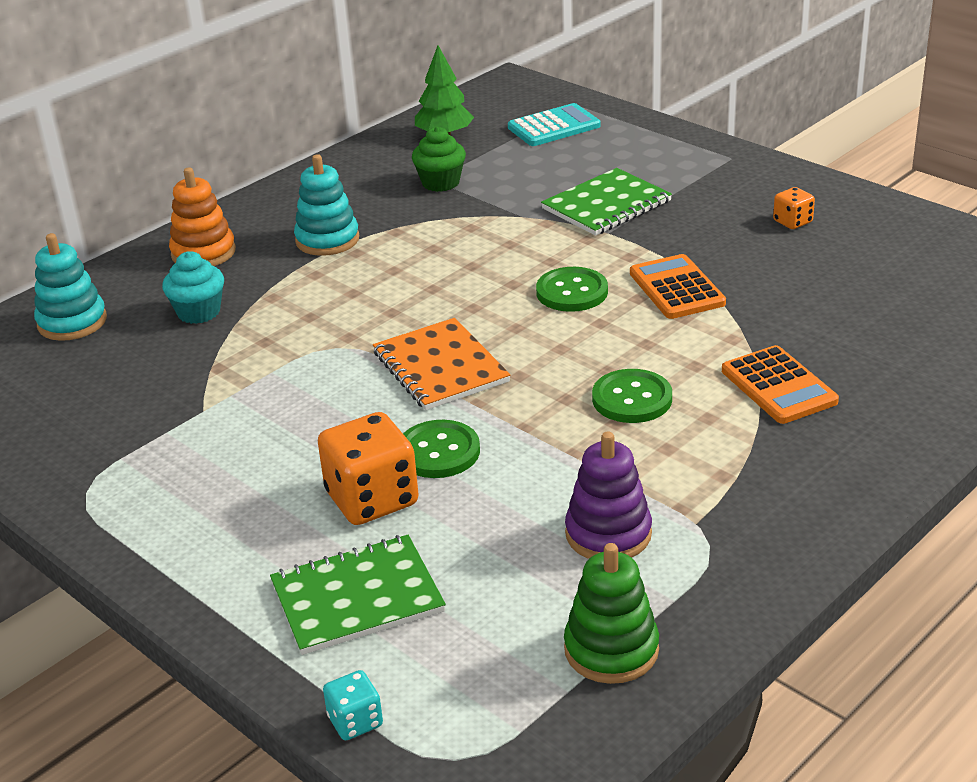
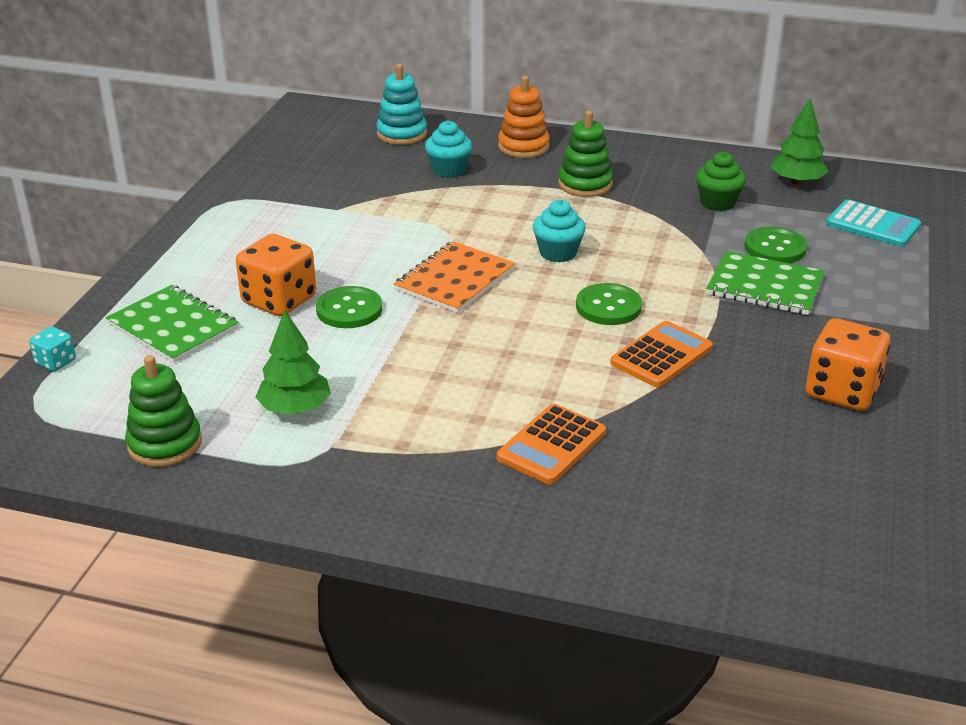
camera: 60 degrees right, 0 degrees up
(327, 240) = (585, 184): turquoise stacking toy -> green stacking toy
(447, 292) = (558, 253): none -> turquoise cupcake
(608, 534) = (295, 409): purple stacking toy -> green tree
(632, 399) = (476, 375): green button -> green button (775, 248)
(792, 222) = (842, 391): orange dice -> orange dice, size x1.99

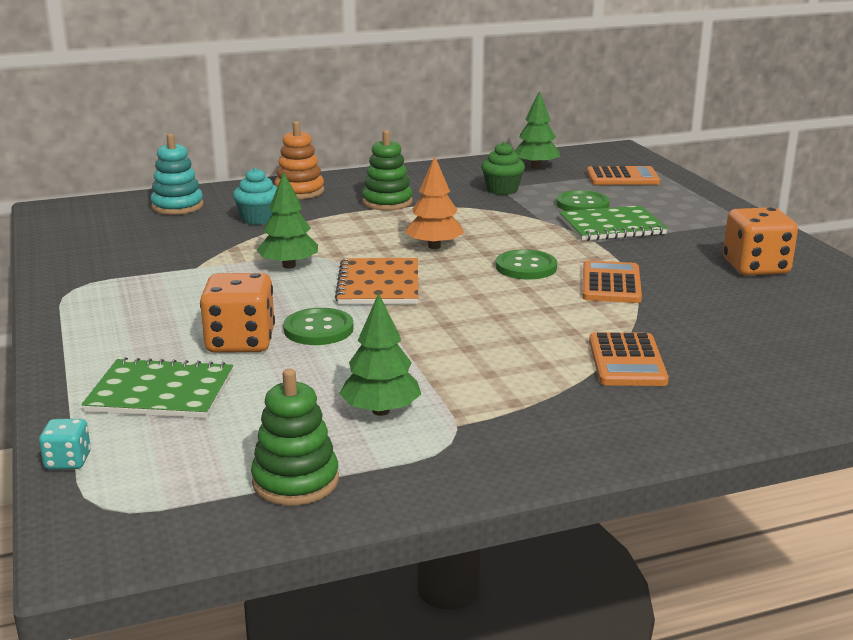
camera: 35 degrees left, 10 degrees down
(409, 233) = (289, 266): none -> green tree
(558, 253) = (434, 246): turquoise cupcake -> orange tree
(873, 225) = (622, 177): turquoise calculator -> orange calculator

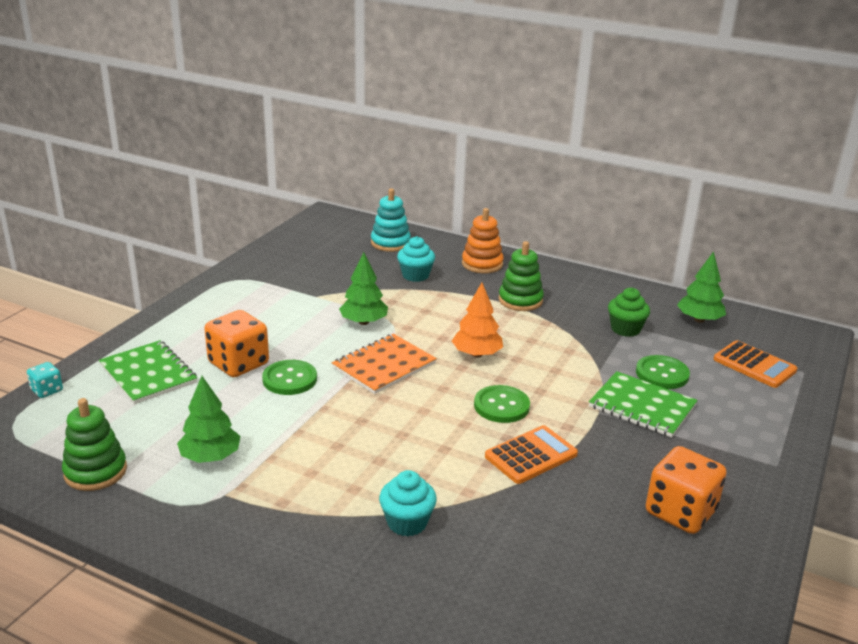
camera: 45 degrees right, 5 degrees up
(627, 361) = (407, 522): orange calculator -> turquoise cupcake

